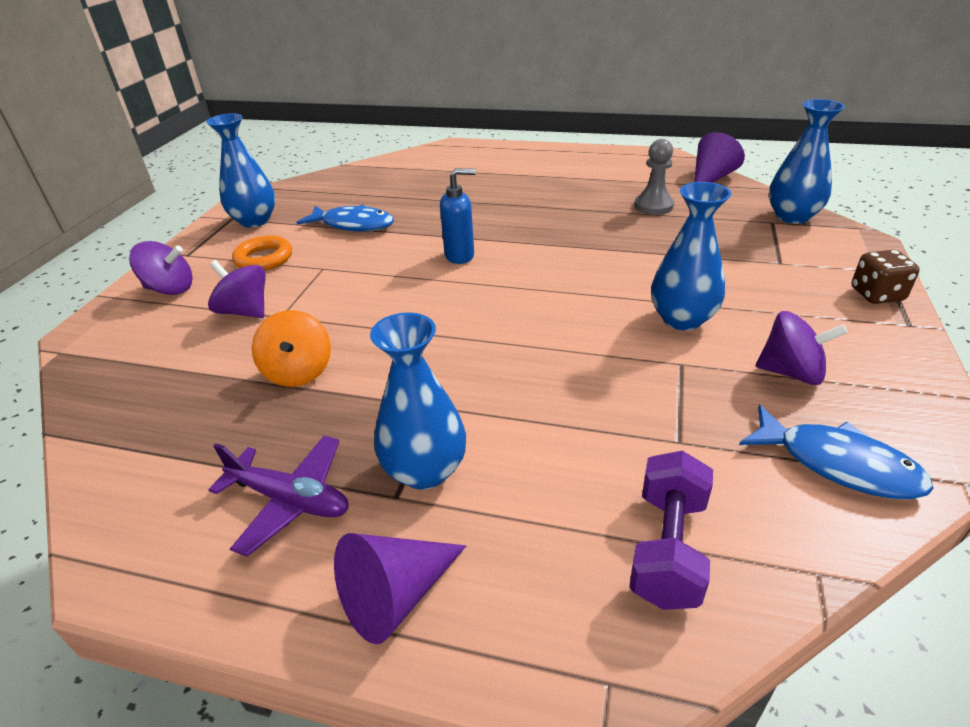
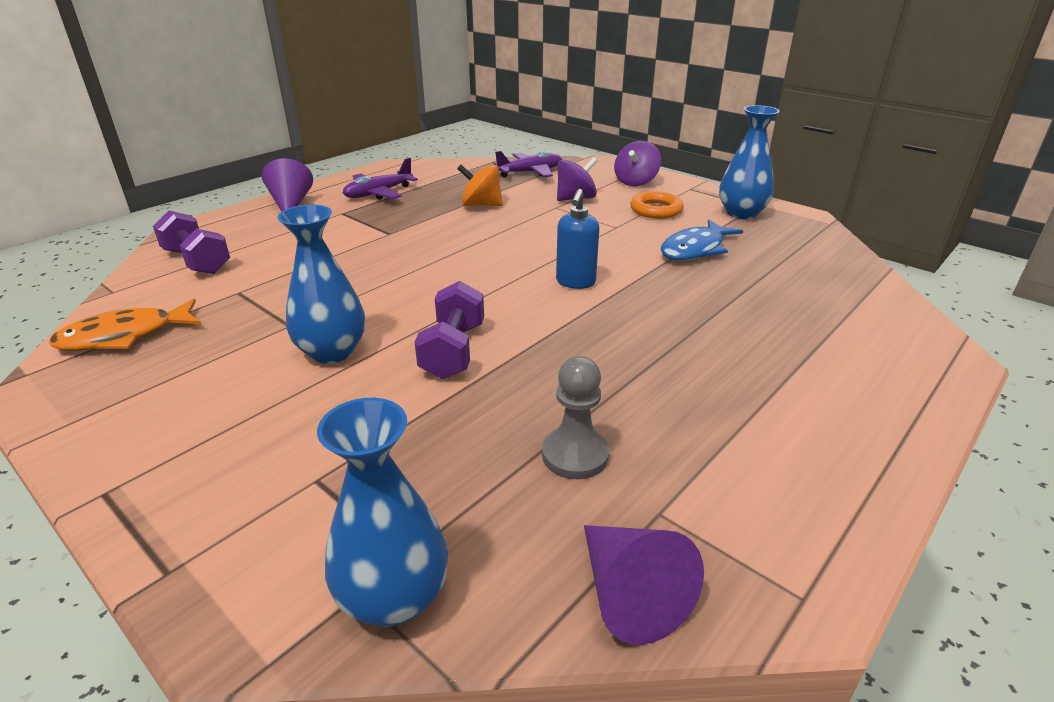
camera: 115 degrees right, 5 degrees down
(142, 378) = (530, 172): none -> purple plane
(425, 470) = (346, 221): blue vase -> none
(614, 270) = (453, 351): none -> purple dumbbell
(791, 372) = (199, 368): purple spinning top -> none
(838, 464) = (124, 336): blue fish -> orange fish
(876, 294) = (162, 513): brown dice -> none

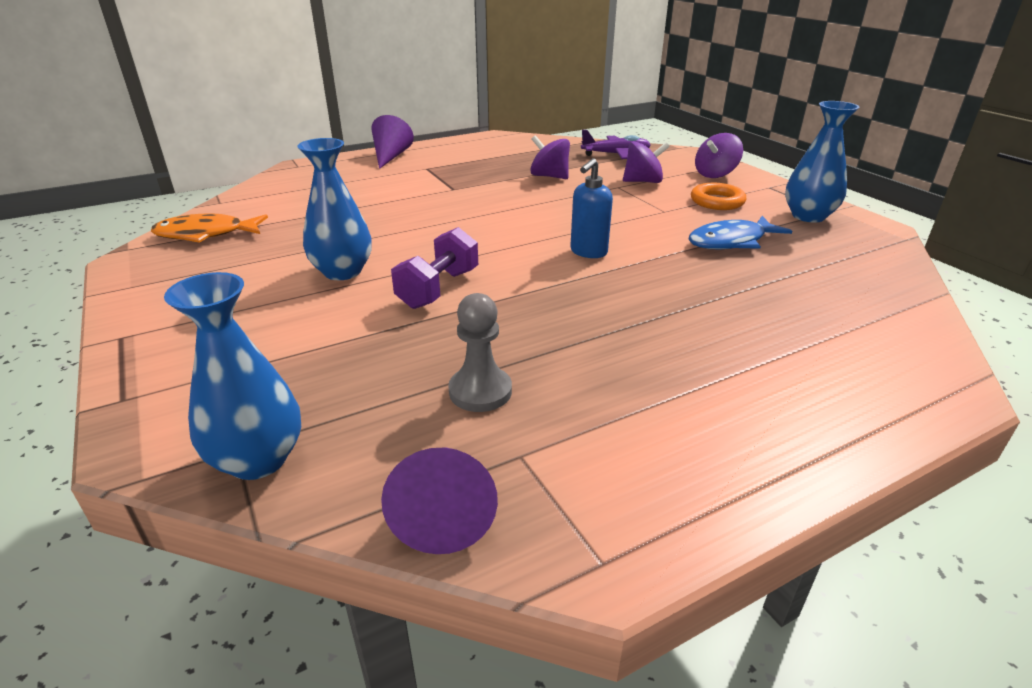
camera: 20 degrees right, 0 degrees up
(197, 261) = (291, 189): purple dumbbell -> none
(378, 193) = (467, 156): purple plane -> none
(481, 205) = (549, 176): orange spinning top -> purple spinning top

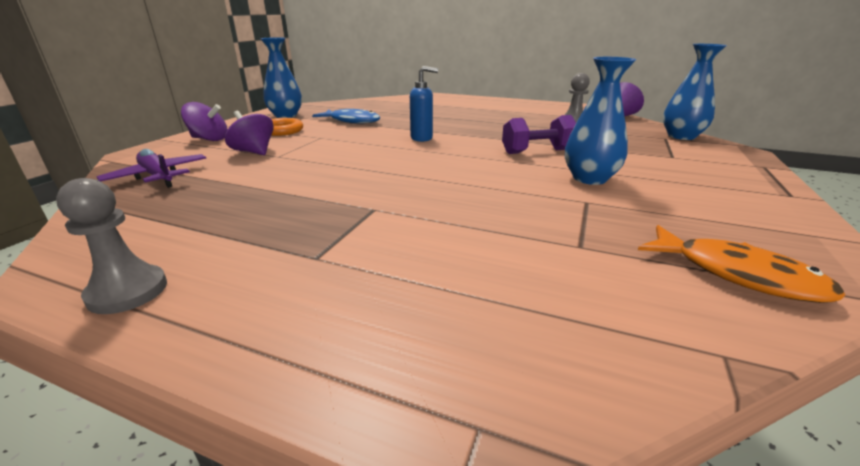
camera: 130 degrees left, 5 degrees down
(390, 157) = (283, 325): purple cone -> none
(462, 143) = (127, 291): none -> grey pawn
(549, 176) = (275, 182): purple spinning top -> none

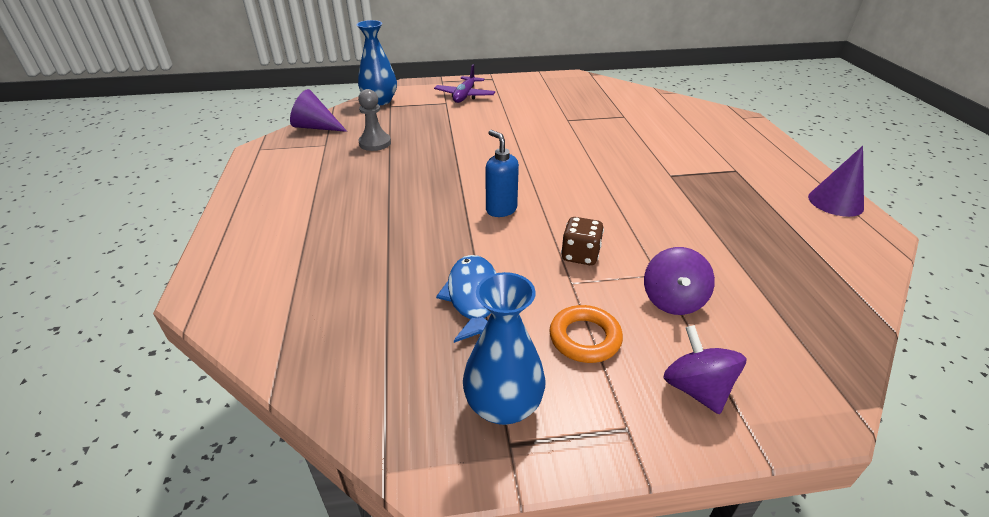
camera: 120 degrees left, 10 degrees up
(127, 291) = (835, 202): grey pawn -> purple cone
(158, 177) = (798, 314): purple plane -> purple plane (465, 96)
(336, 144) = (580, 255): none -> brown dice
(537, 151) = (484, 146): purple dumbbell -> none
(589, 178) = (527, 122): blue vase -> none
(737, 274) = (603, 90): orange fish -> none

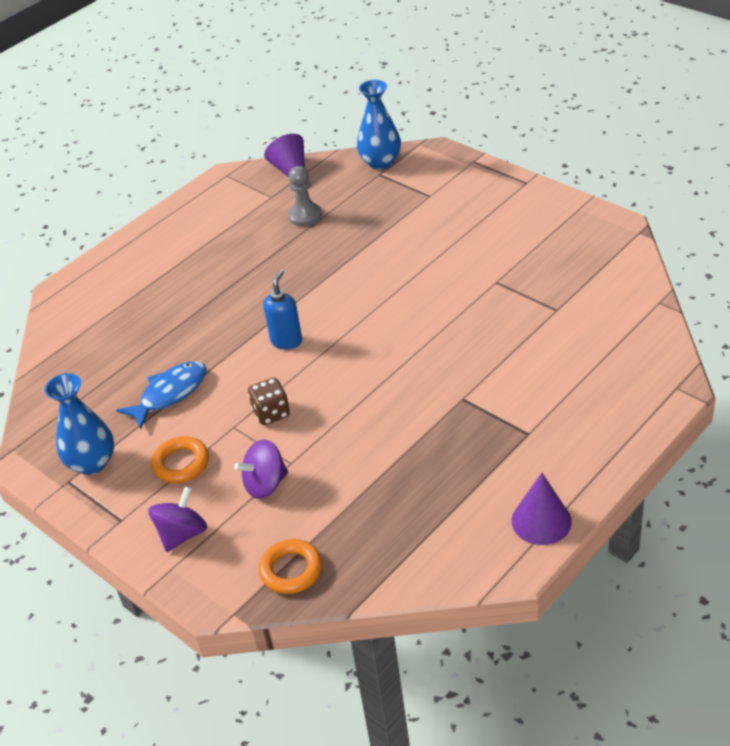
camera: 55 degrees right, 5 degrees up
(465, 96) = (460, 195): purple plane -> none
(810, 339) = (291, 570): none -> orange ring

